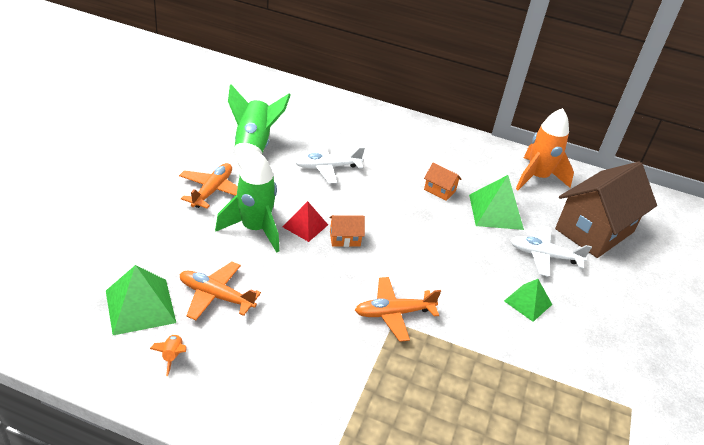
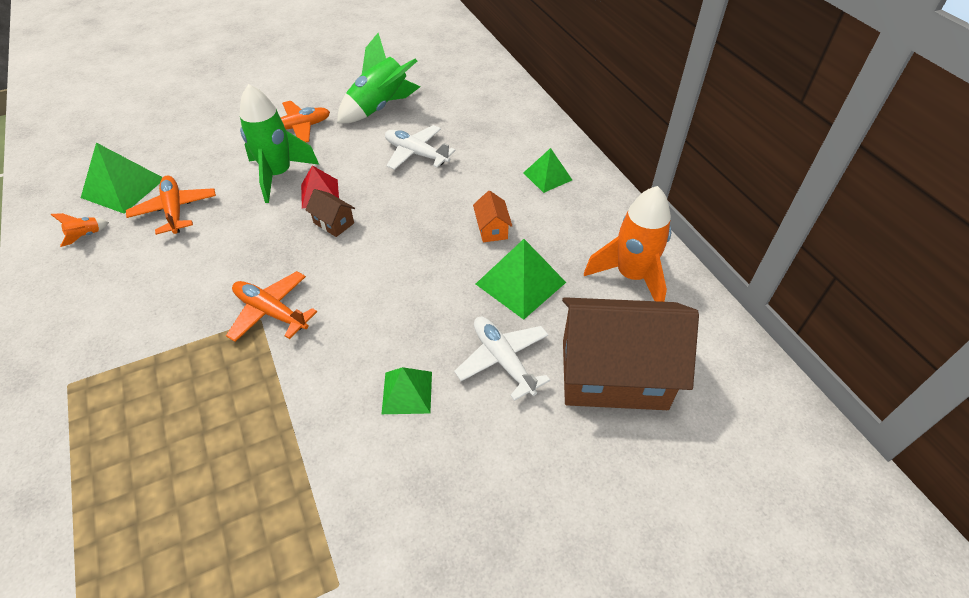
camera: 50 degrees right, 10 degrees up
(345, 239) = (334, 223): orange house -> brown house
(423, 144) = (547, 176): none -> green pyramid

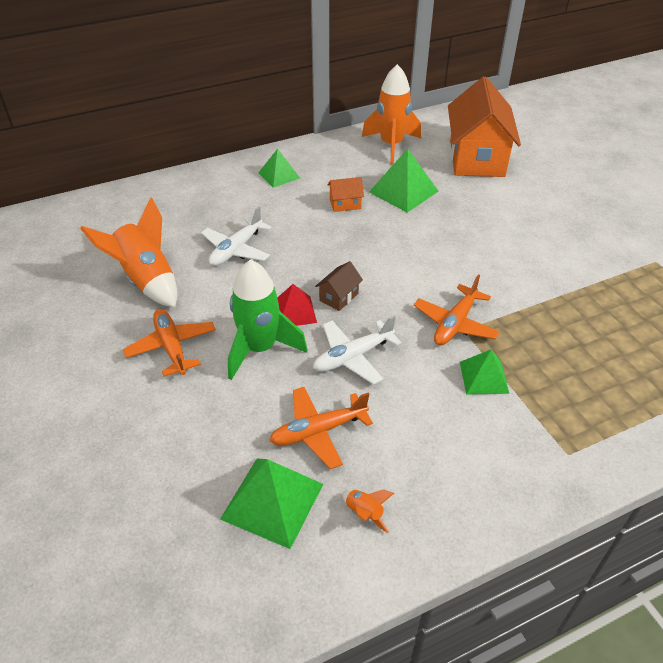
camera: 90 degrees left, 5 degrees down
(380, 108) = (146, 280): green rocket -> orange rocket
(407, 392) = (514, 241): green pyramid -> green pyramid (483, 377)
(503, 360) = (476, 200): white plane -> white plane (353, 357)
(613, 374) = (476, 158): brown house -> orange house

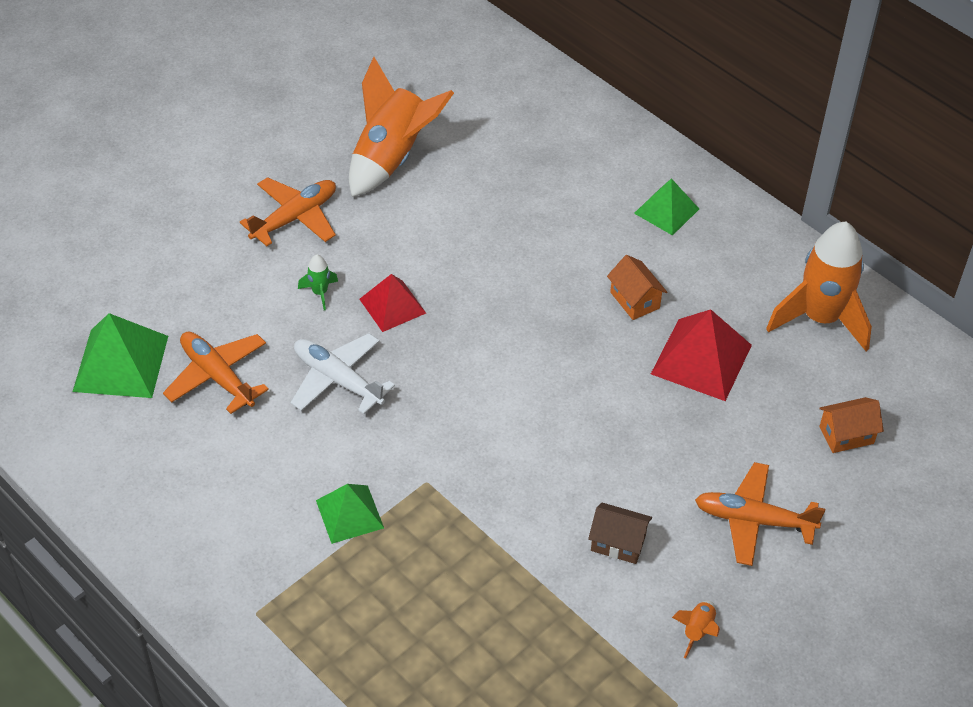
camera: 70 degrees right, 5 degrees up
(236, 249) = (483, 218): white plane -> none
(260, 349) = (320, 293): green rocket -> green rocket, size x0.41
(339, 297) = (436, 341): brown house -> brown house (618, 543)
(364, 513) = (126, 439): orange rocket -> orange rocket (697, 631)
(403, 191) = (701, 359): green pyramid -> red pyramid
(455, 323) = (434, 470): orange plane -> orange plane (753, 520)
(476, 158) = (846, 435): orange house -> orange house, size x0.40

